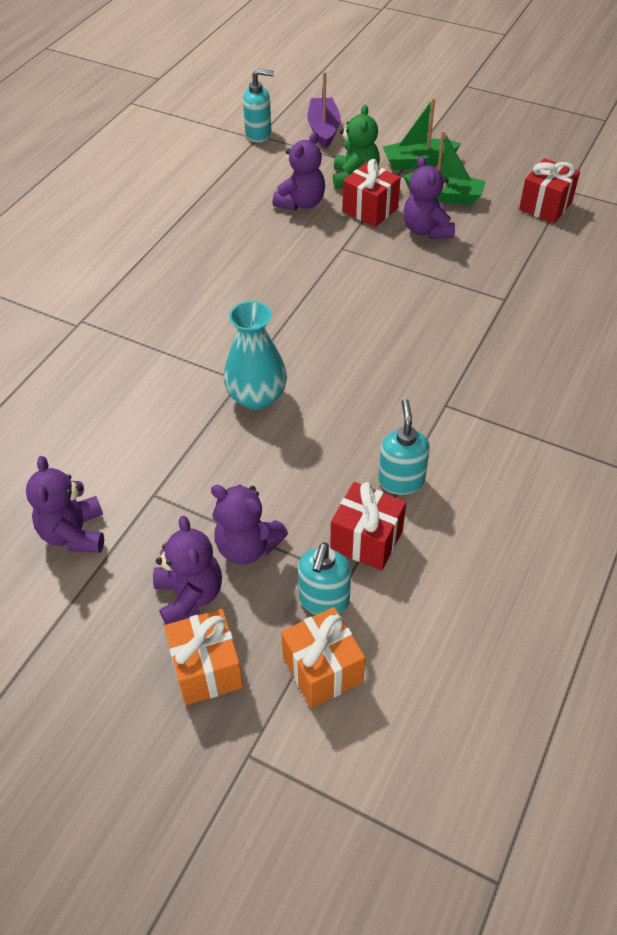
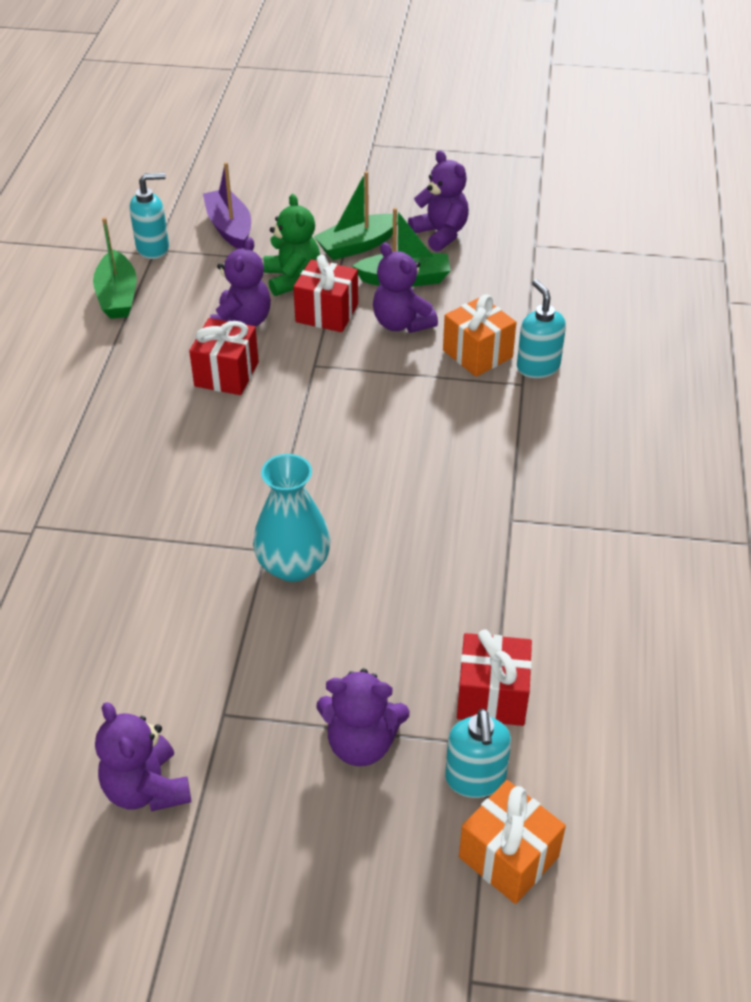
camera: 20 degrees left, 5 degrees down
(189, 596) = (320, 821): purple teddy bear -> purple teddy bear (440, 234)
(207, 669) = (379, 899): orange gift -> orange gift (477, 354)
(216, 165) = (117, 296): none -> green boat
(401, 480) = (500, 618): turquoise soap dispenser -> turquoise soap dispenser (537, 367)
(545, 206) = (520, 268): red gift -> red gift (226, 374)

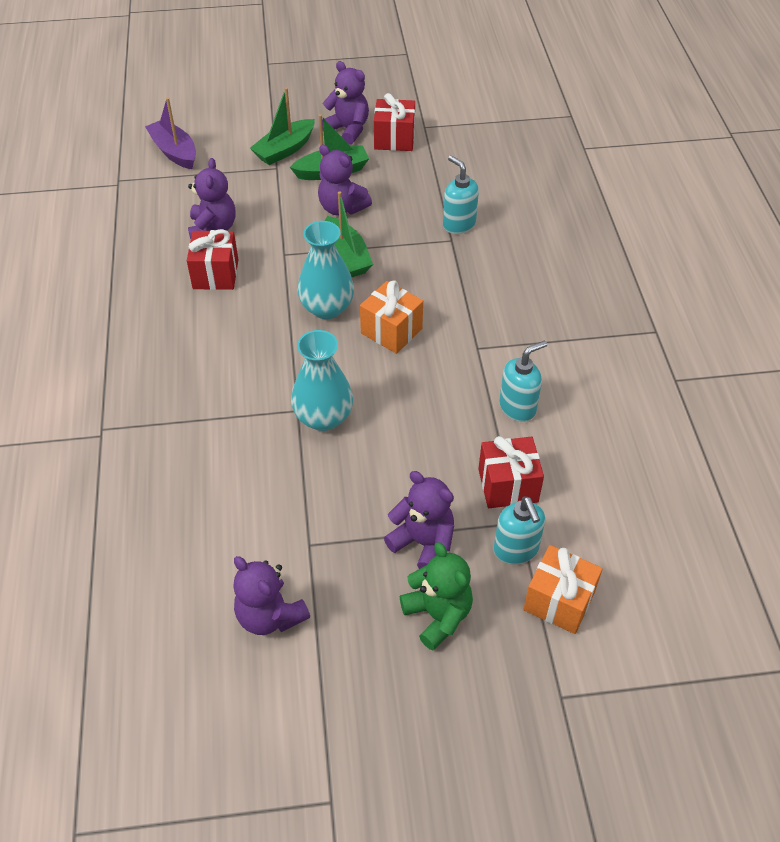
camera: 15 degrees left, 5 degrees up
(117, 296) = (101, 225): green boat -> green boat (346, 256)
(153, 248) = (116, 179): turquoise soap dispenser -> turquoise soap dispenser (518, 407)
(292, 279) = (241, 186): green teddy bear -> green teddy bear (438, 615)
(327, 313) = (279, 210): red gift -> red gift (394, 139)
(343, 437) = (327, 308): none -> turquoise vase
(361, 743) = (423, 543): purple teddy bear -> purple teddy bear turned 135 degrees counterclockwise
(477, 354) = (409, 222): orange gift -> orange gift (391, 331)

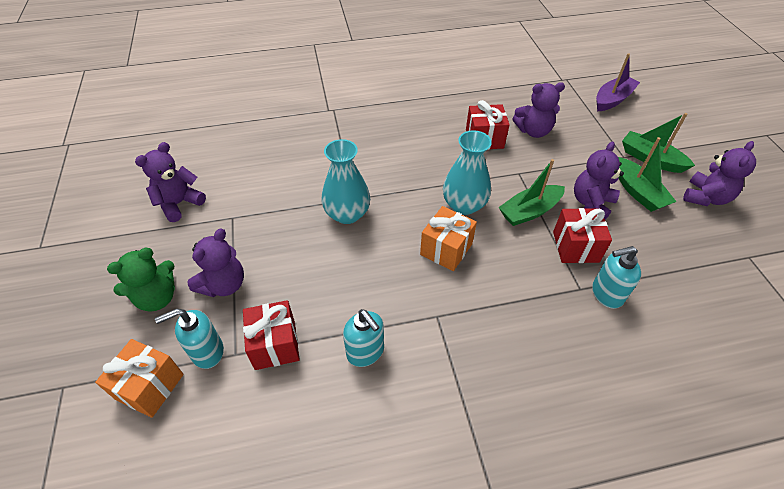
camera: 85 degrees right, 0 degrees up
(394, 139) = (712, 233): red gift -> red gift (575, 247)
(458, 224) = (606, 294): turquoise soap dispenser -> turquoise soap dispenser turned 150 degrees counterclockwise

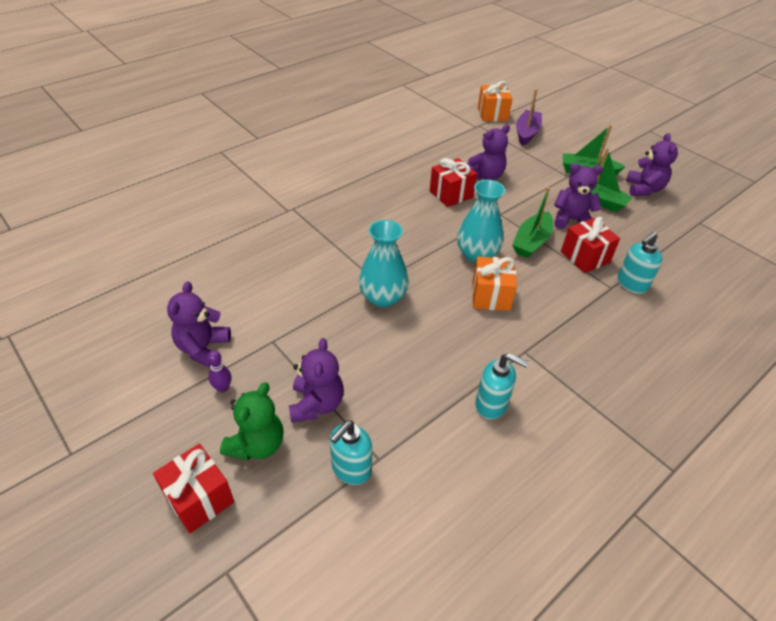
camera: 30 degrees left, 5 degrees down
(150, 386) = (320, 525): orange gift -> orange gift (492, 114)
(168, 241) = (223, 388): none -> purple bowling pin
(275, 344) = (409, 434): red gift -> red gift (199, 498)
(591, 203) = (571, 220): purple teddy bear -> purple teddy bear turned 90 degrees clockwise

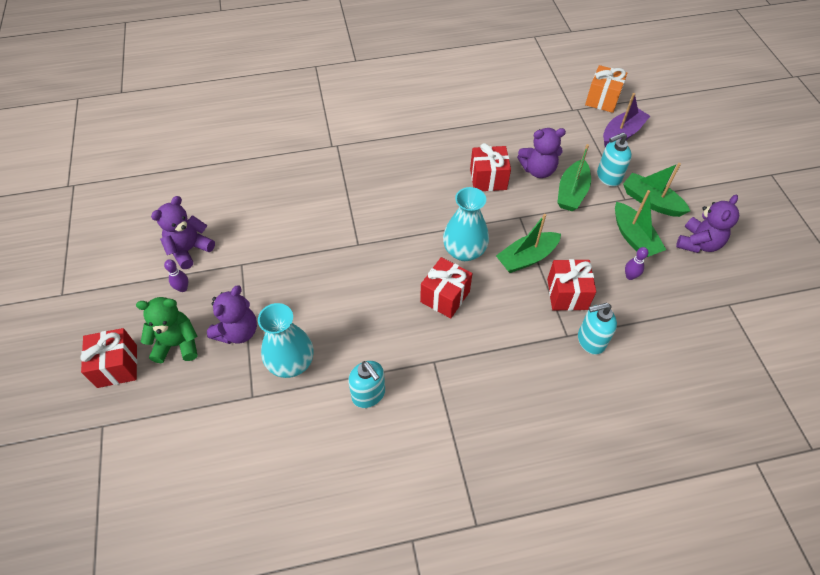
camera: 30 degrees right, 10 degrees up
(257, 444) = (177, 344): green teddy bear -> green teddy bear turned 150 degrees counterclockwise
(351, 469) = (227, 394): turquoise soap dispenser -> turquoise soap dispenser (608, 177)
(383, 297) = (351, 260): turquoise vase -> turquoise vase (291, 363)
(490, 296) = (445, 297): orange gift -> red gift
(525, 183) = (572, 192): none -> green boat
(571, 220) = (587, 249): purple teddy bear -> none
(618, 228) = (630, 276): none -> purple bowling pin

